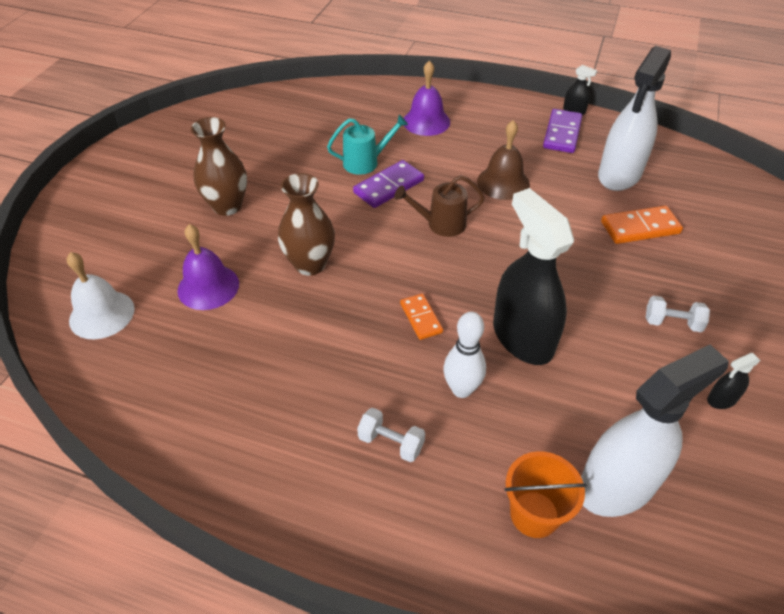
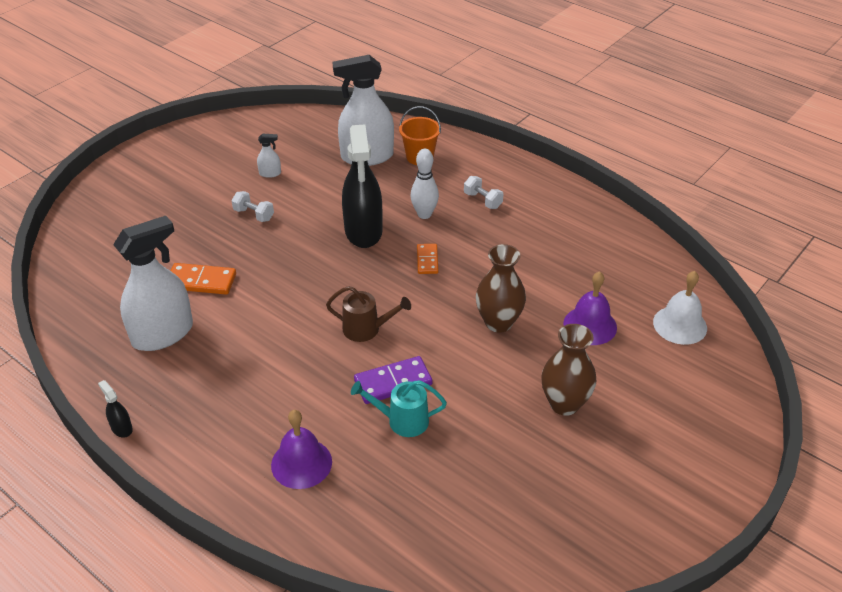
camera: 160 degrees left, 5 degrees down
(503, 182) = (279, 356): brown bell -> none
(562, 133) = (167, 399): purple domino -> none
(721, 399) = (270, 173): black spray bottle -> white spray bottle

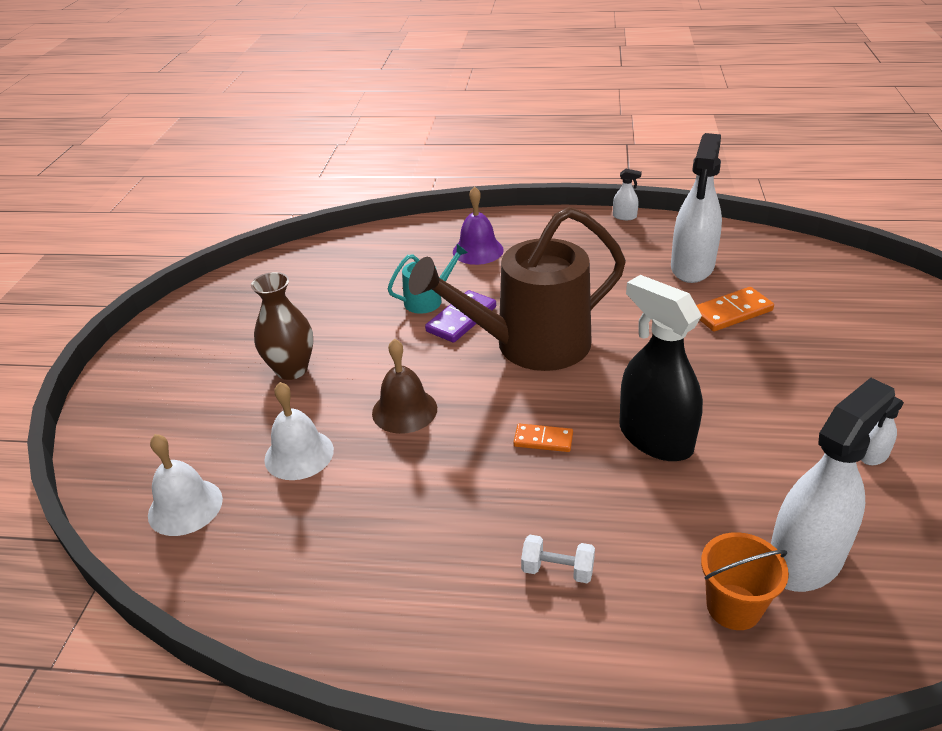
camera: 150 degrees right, 5 degrees down
(121, 428) = (624, 216): black spray bottle -> white spray bottle
(254, 214) = (797, 394): white dumbbell -> none
(367, 329) = (529, 345): brown watering can -> brown watering can, size x2.27
(424, 214) = (612, 501): white bowling pin -> none
(427, 260) = (543, 440): orange domino -> orange domino turned 45 degrees counterclockwise
(498, 322) = (404, 410): brown vase -> brown bell
(590, 325) = (299, 454): purple bell -> white bell

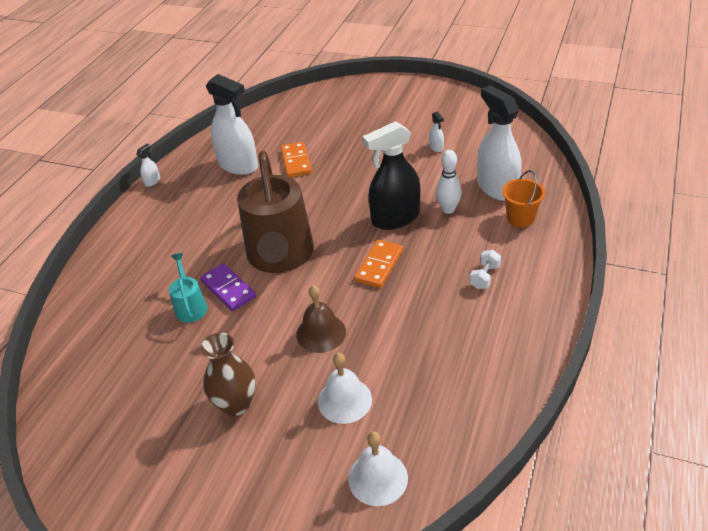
camera: 75 degrees left, 5 degrees up
(478, 250) = (139, 268): purple bell -> none
(543, 440) = (379, 265): orange domino -> orange domino, size x1.56
(707, 498) = (448, 209): none -> white bowling pin

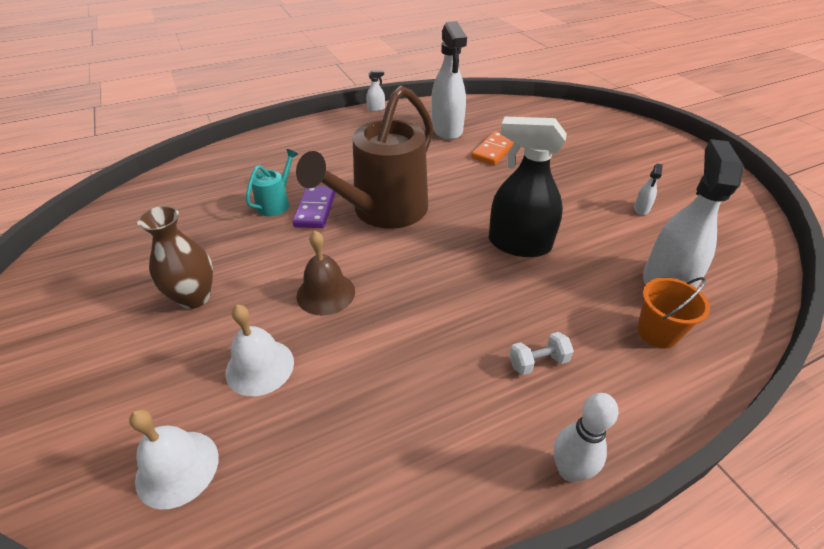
camera: 40 degrees right, 0 degrees up
(379, 265) = (449, 274): orange domino -> none
(448, 209) = (582, 270): white bowling pin -> white bowling pin (569, 470)

